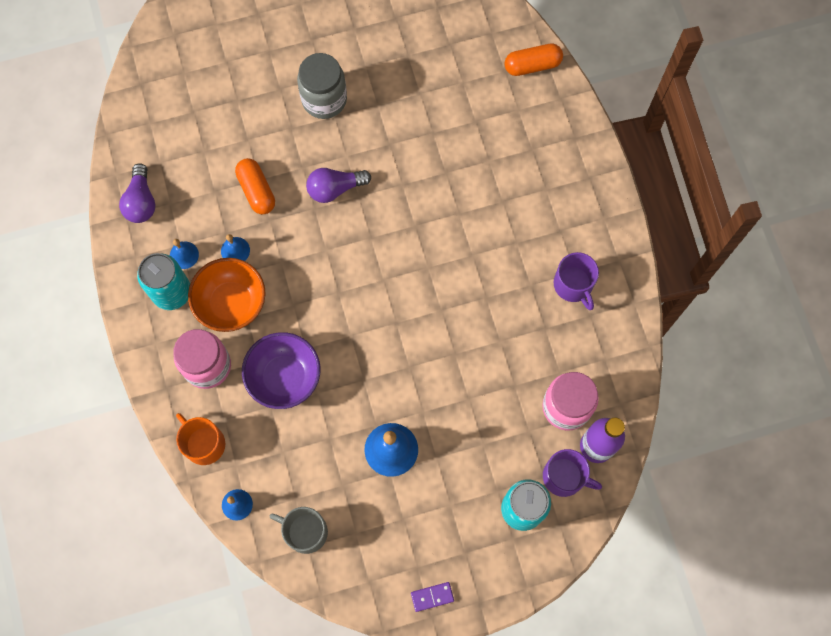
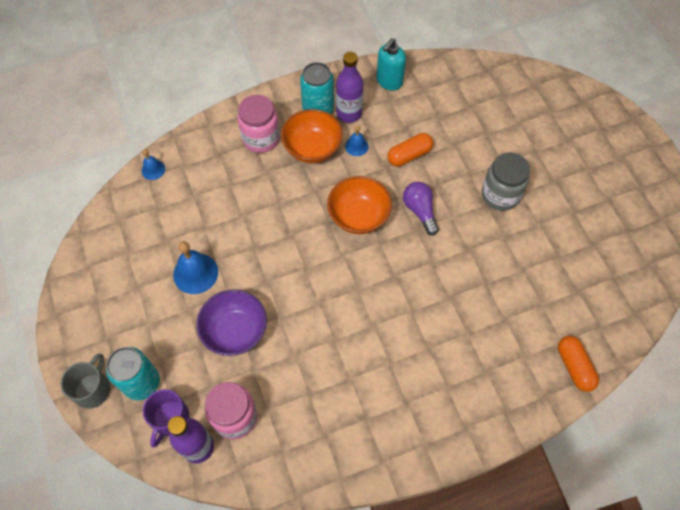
camera: 85 degrees right, 10 degrees down
(141, 201) = (389, 82): purple light bulb -> turquoise soap dispenser
(184, 255) = (349, 113): blue bell -> purple bottle
(204, 443) = (200, 143): orange mug -> none
(284, 377) = (254, 190): purple bowl -> purple bowl (235, 331)
(305, 531) = (130, 217): grey mug -> grey mug (93, 389)
(335, 257) = (358, 216): none -> orange bowl
(432, 597) = (72, 314): purple domino -> none
(573, 285) = (353, 418): purple mug -> none

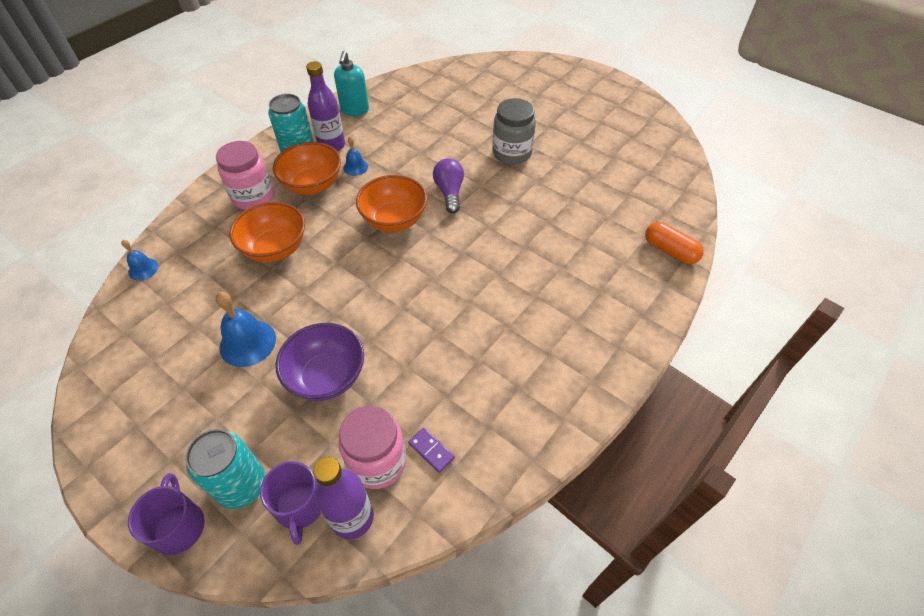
camera: 30 degrees left, 10 degrees down
(93, 389) = (179, 526): grey mug -> purple mug
(254, 198) = (275, 248): none -> orange bowl
(275, 430) = (431, 450): none -> purple domino
(409, 155) = (410, 155): orange capsule -> none
(420, 211) = (449, 192): purple light bulb -> purple light bulb turned 45 degrees clockwise

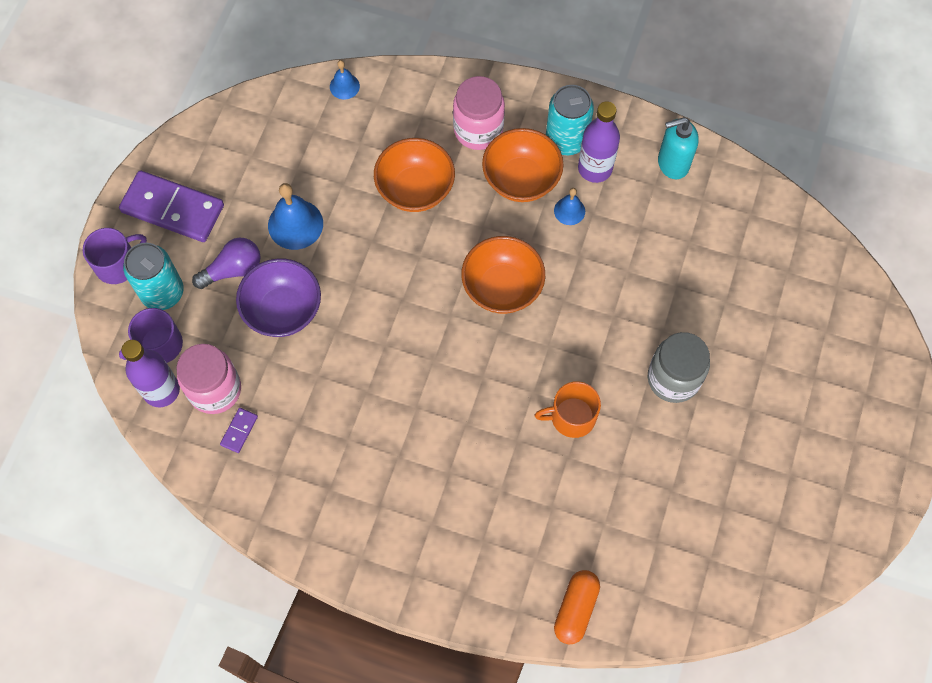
camera: 70 degrees right, 15 degrees up
(155, 448) = (172, 209): none -> purple domino
(449, 192) = (571, 330): purple light bulb -> purple light bulb (233, 269)
(518, 211) = (571, 417): none -> orange mug

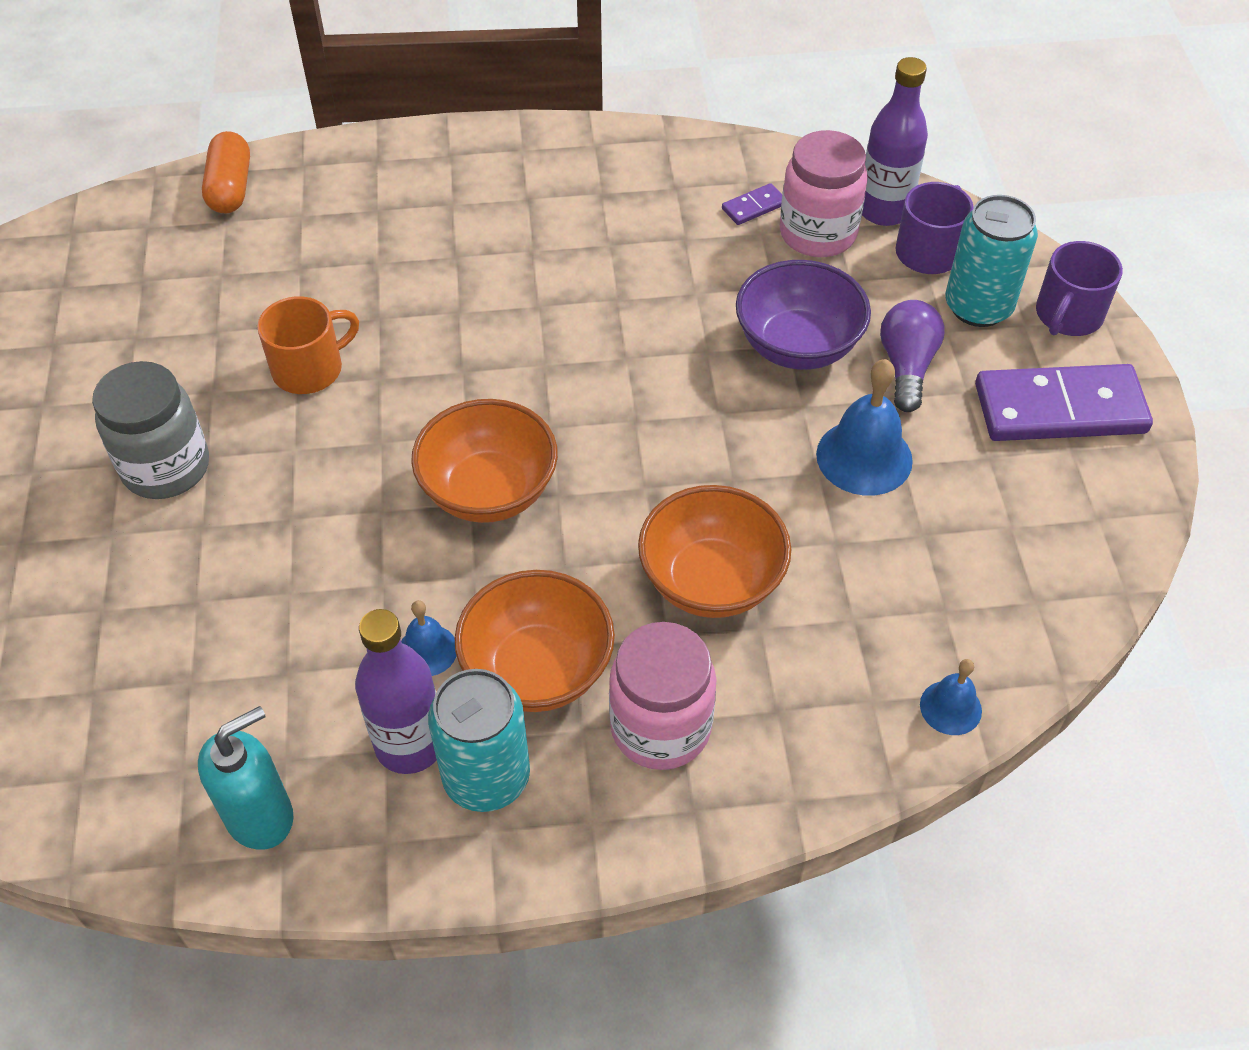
camera: 155 degrees right, 15 degrees down
(233, 269) = (906, 367): purple light bulb -> purple light bulb turned 150 degrees clockwise
(239, 431) = (754, 207): purple domino -> purple domino turned 60 degrees clockwise

